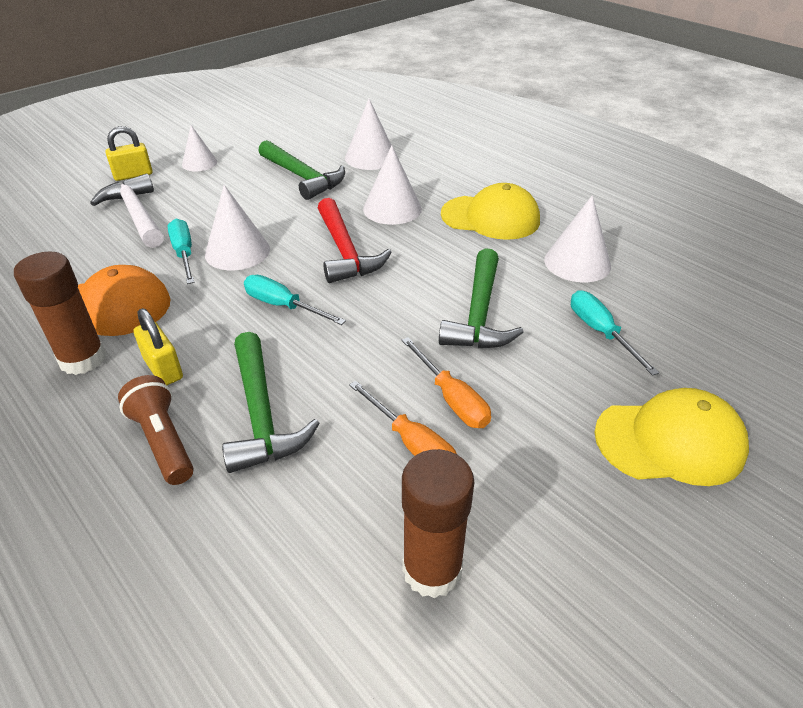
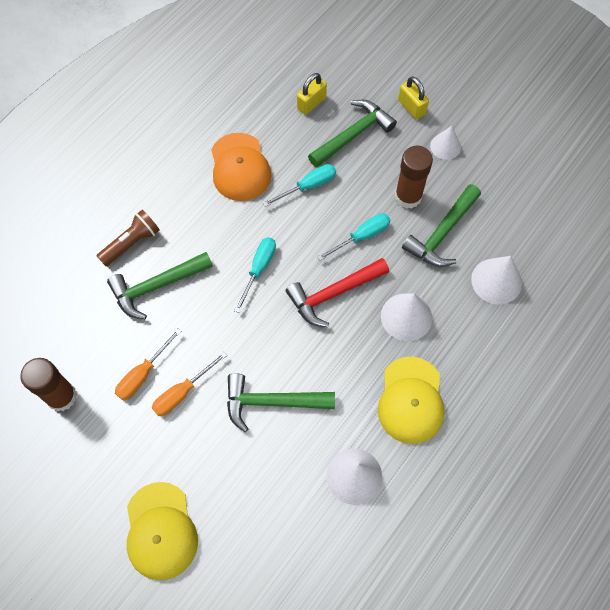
camera: 80 degrees right, 25 degrees up
(83, 359) = (190, 175): brown glue stick -> brown glue stick (408, 196)
(137, 214) = (353, 135): white hammer -> green hammer
(163, 369) = (187, 220): yellow padlock -> yellow padlock (311, 103)
(237, 251) = (318, 220): white cone -> none
(600, 332) = (264, 491): turquoise screwdriver -> turquoise screwdriver (362, 236)

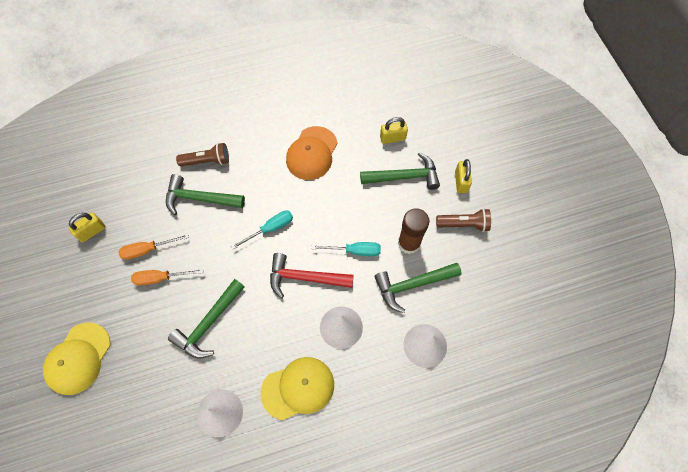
camera: 35 degrees right, 0 degrees up
(61, 396) = (92, 231): brown glue stick -> yellow padlock
(272, 402) = (209, 323): green hammer -> green hammer turned 90 degrees counterclockwise
(308, 186) = (346, 193): turquoise screwdriver -> none
(411, 400) = (298, 388): yellow cap -> yellow cap turned 150 degrees counterclockwise
(445, 146) = (464, 224): white cone -> brown flashlight

